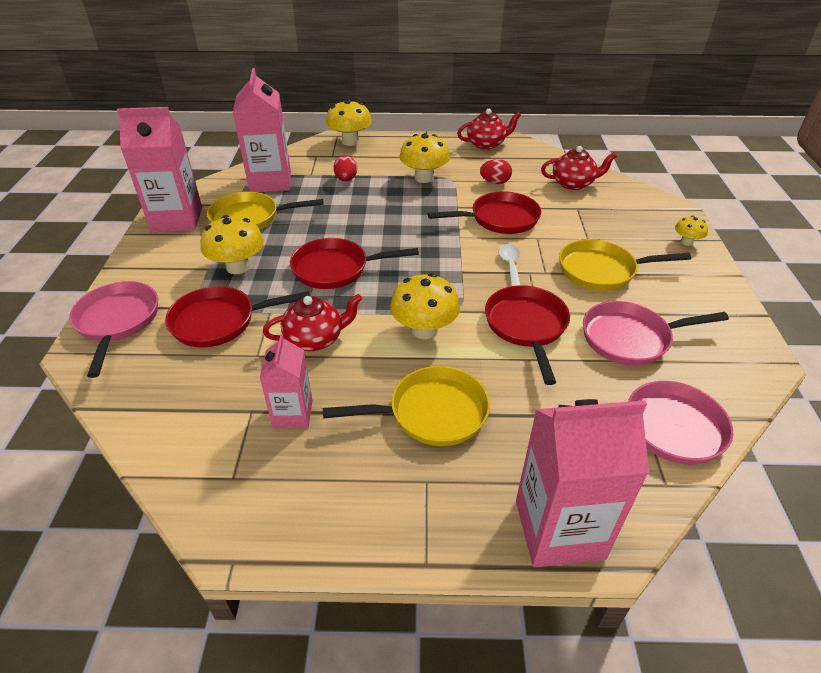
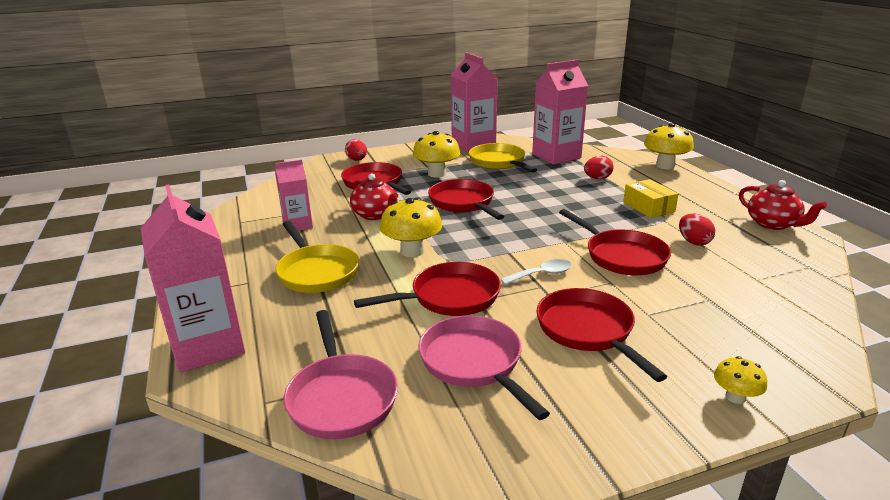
camera: 70 degrees right, 15 degrees down
(118, 322) = (357, 160): pink pan -> red egg
(424, 178) = (648, 207): yellow mushroom -> yellow box
(573, 184) = (766, 290): red teapot -> none
(601, 270) = (588, 331): yellow pan -> red pan

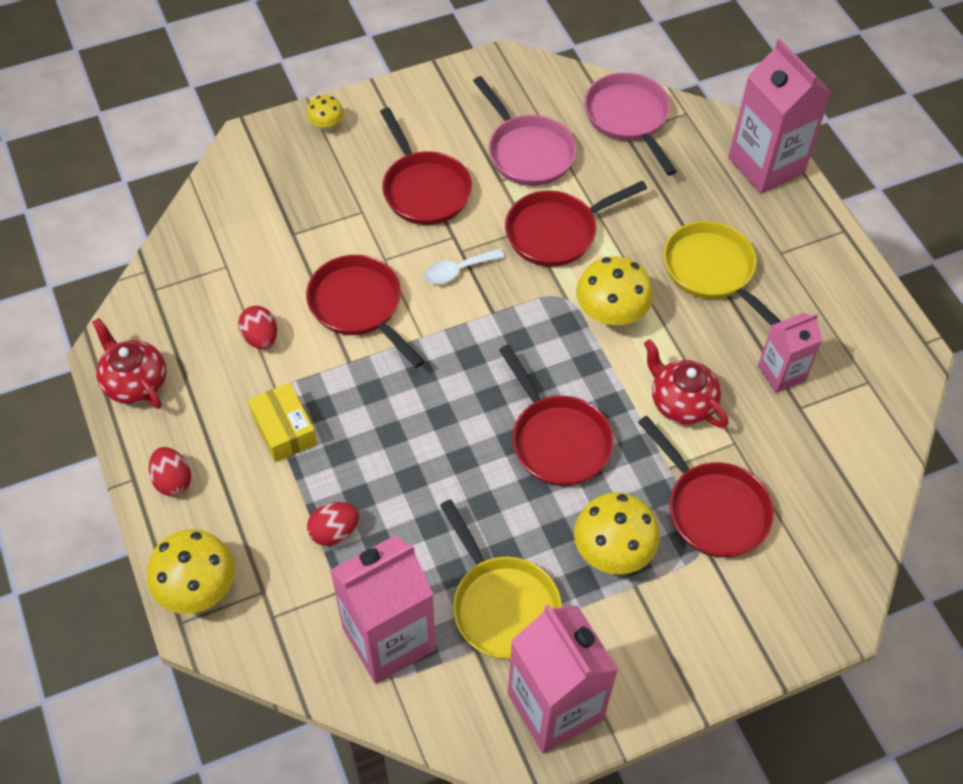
camera: 175 degrees right, 30 degrees up
(357, 160) = (778, 617): red egg -> red egg (173, 481)

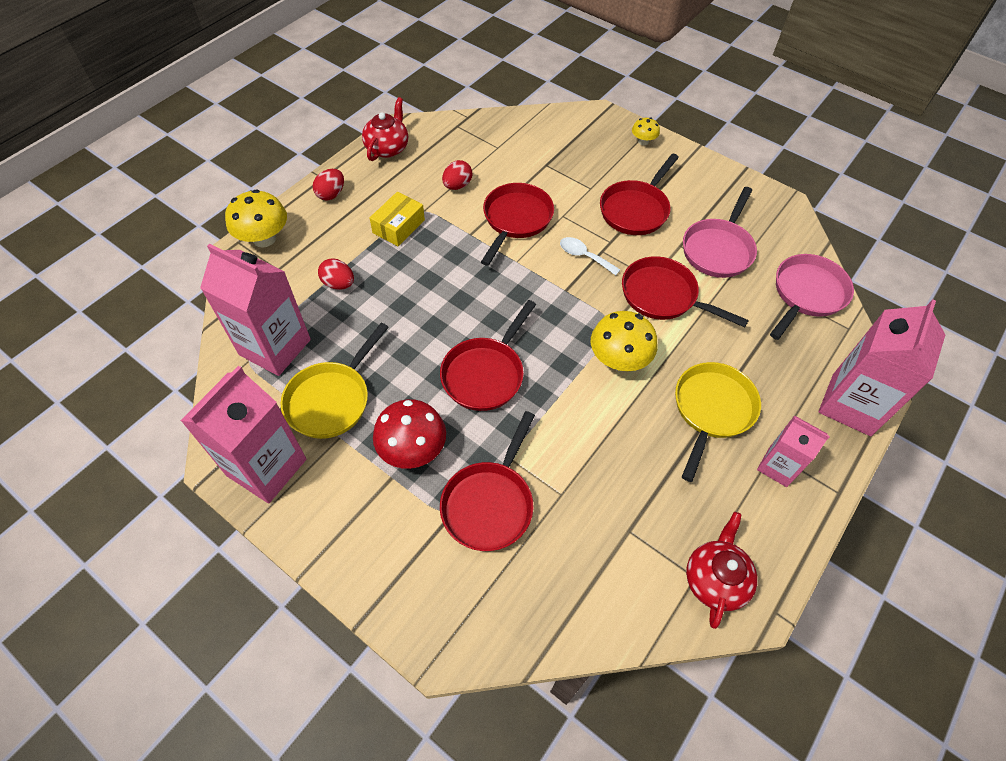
camera: 60 degrees right, 0 degrees up
(613, 551) = (412, 449): yellow mushroom -> red mushroom
(681, 402) = (572, 440): red teapot -> red teapot (715, 579)
(781, 373) = (652, 502): pink carton -> pink carton (778, 466)

